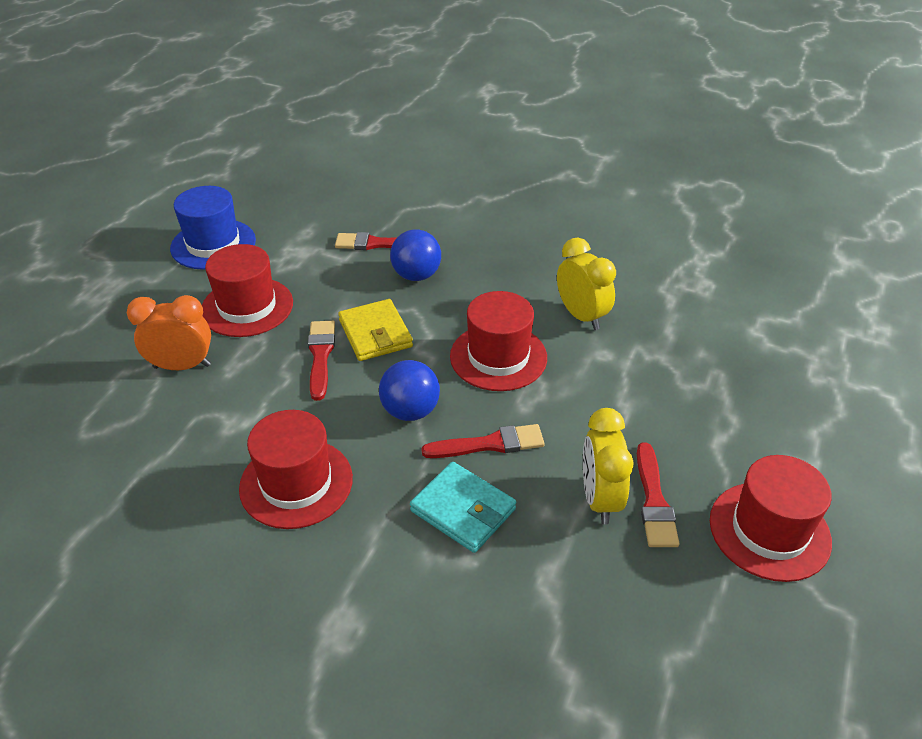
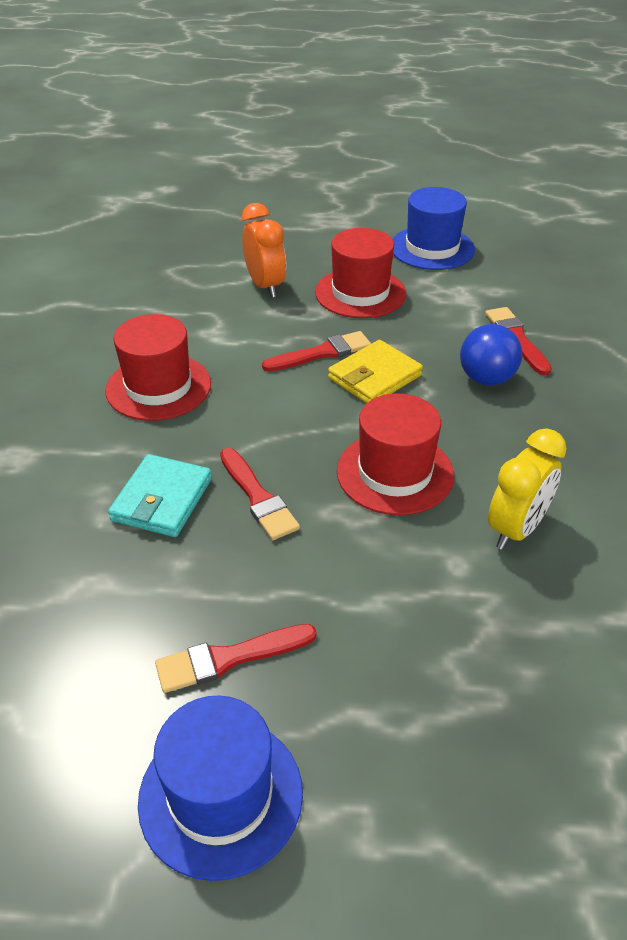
camera: 70 degrees right, 0 degrees up
(410, 411) = (278, 430): blue ball -> none
(600, 499) = (214, 606): yellow clock -> none
(769, 531) = (221, 795): red hat -> blue hat

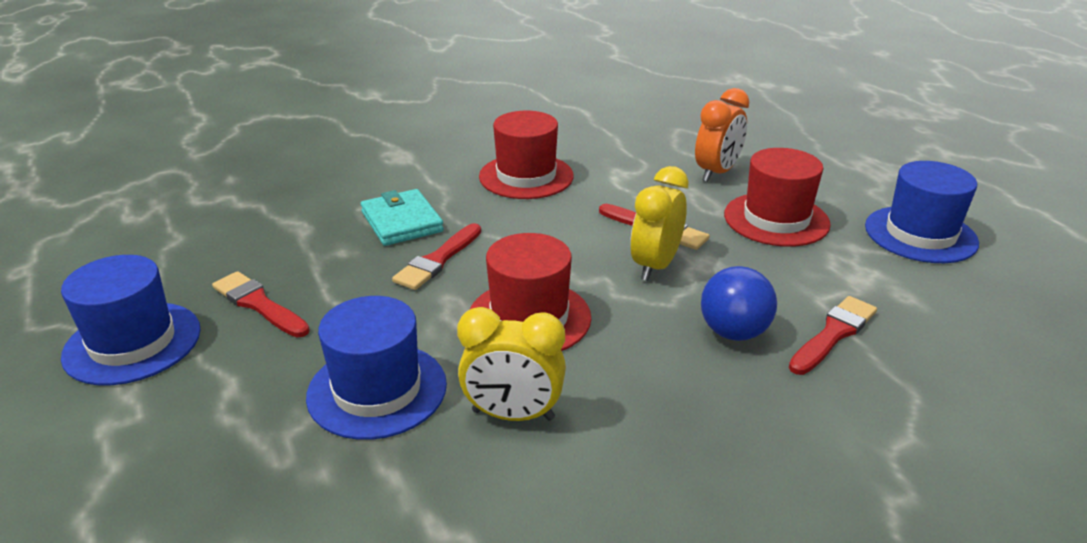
camera: 60 degrees right, 10 degrees down
(162, 500) = (402, 222): turquoise wallet -> turquoise wallet turned 75 degrees clockwise
(374, 377) = (655, 266): yellow wallet -> yellow clock
(436, 603) = (377, 390): none -> blue hat

